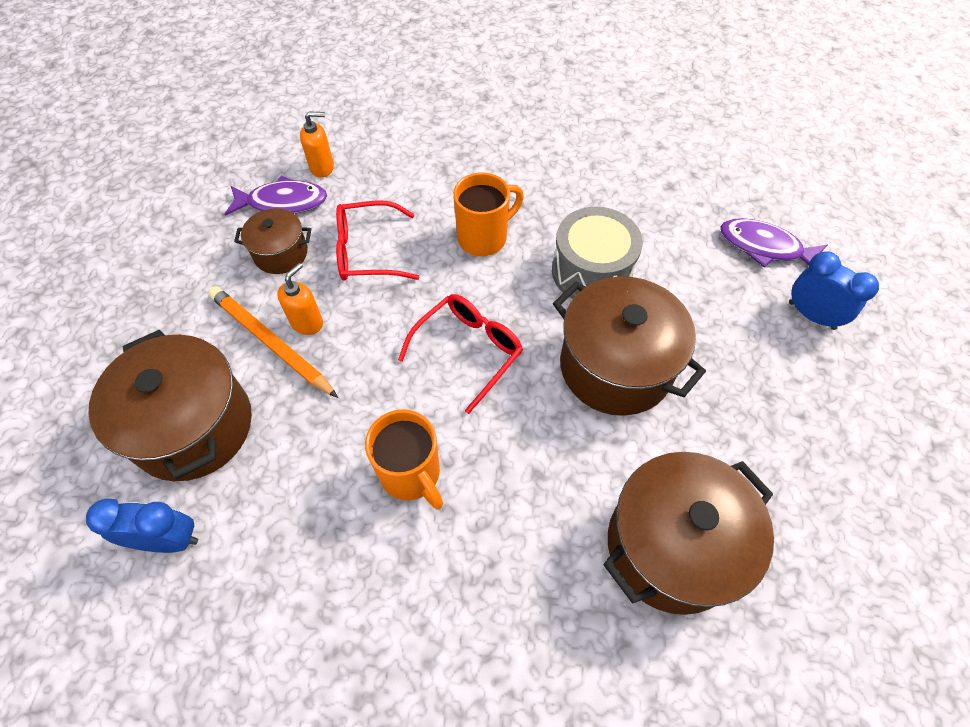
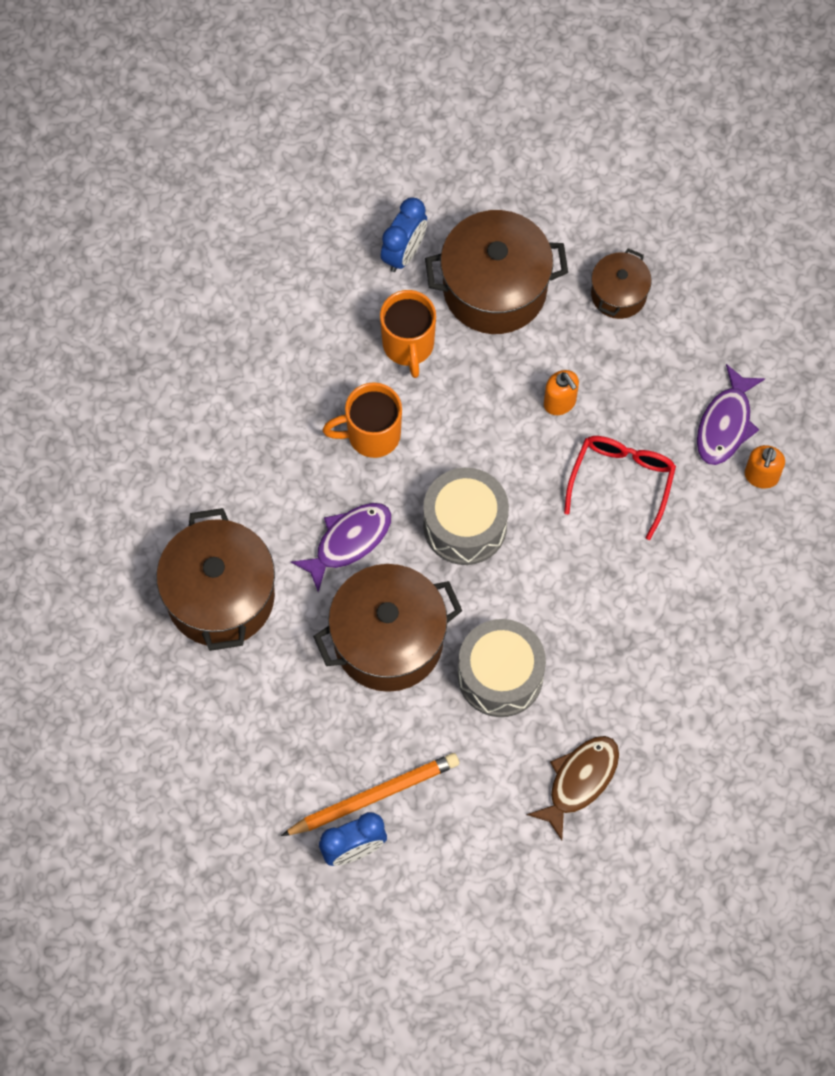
camera: 115 degrees right, 10 degrees up
(271, 343) = (552, 367): orange pencil -> orange pencil (374, 796)
(281, 253) = (655, 403): brown pot -> brown pot (618, 294)
(468, 350) = (465, 525): red glasses -> grey drum
(484, 238) = (589, 595): orange mug -> orange mug (408, 345)
(639, 192) = (579, 781): none -> brown fish
(764, 247) = (450, 861): purple fish -> purple fish (349, 541)

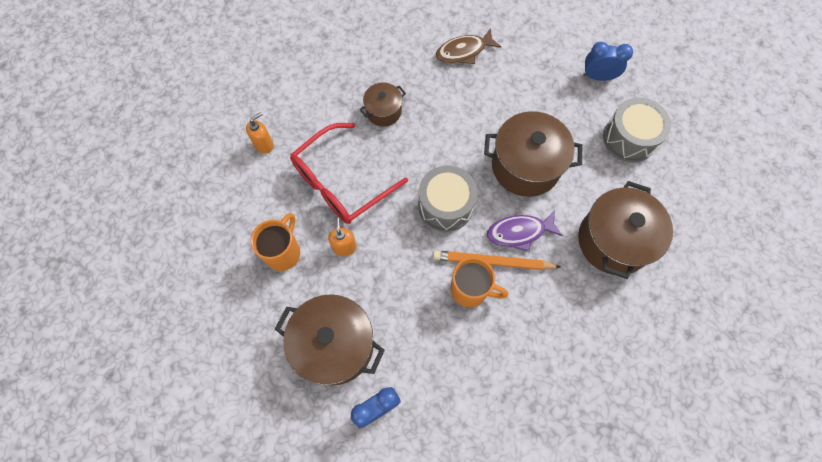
camera: 150 degrees left, 0 degrees up
(374, 796) = (574, 95): orange pencil -> orange pencil (492, 262)
(408, 345) = (413, 337): orange mug -> orange mug (283, 252)
(500, 676) = (474, 118): grey drum -> grey drum (629, 138)
(618, 294) = (262, 296): brown pot -> brown pot (383, 111)
(622, 481) = (341, 182): red glasses -> red glasses, size x1.50
(725, 424) = (261, 183): purple fish -> none

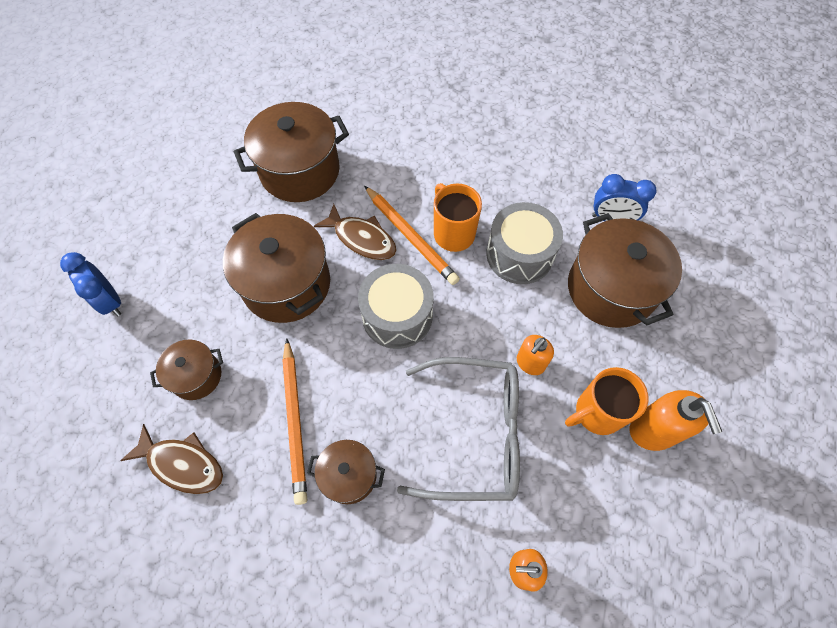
camera: 135 degrees left, 5 degrees down
(243, 270) = (653, 431): none -> orange soap dispenser
(341, 182) = (475, 433): red glasses -> grey glasses
(435, 110) = (295, 421): none -> orange pencil
(508, 86) = (196, 376): none -> brown pot
(519, 232) = (362, 239): purple fish -> brown fish
(629, 138) = (173, 226): grey drum -> grey drum (519, 254)

